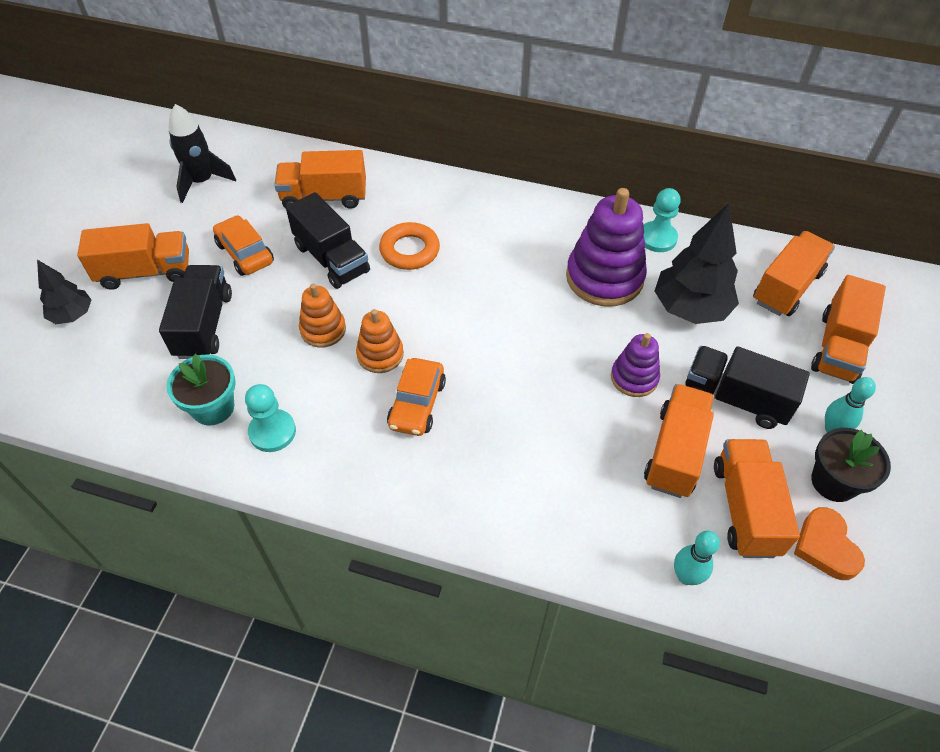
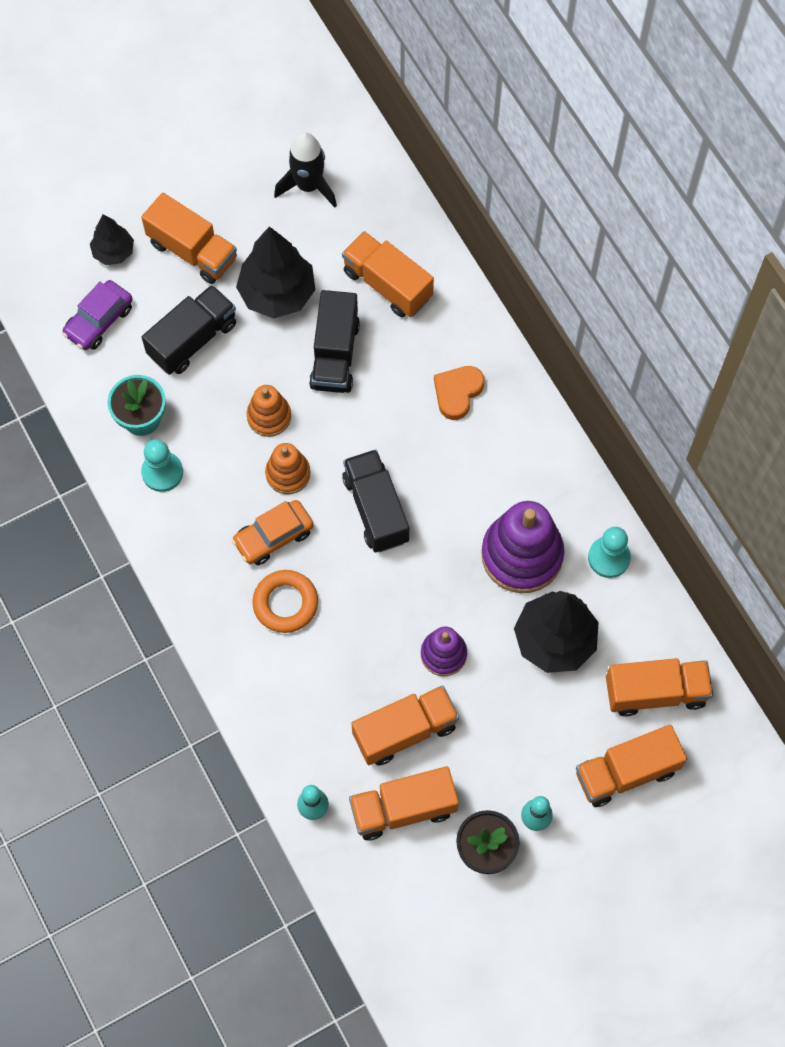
camera: 45 degrees right, 15 degrees up
(104, 368) = (99, 321): none -> purple car
(245, 253) = (277, 293): orange car -> black tree
(409, 250) = (400, 397): orange ring -> orange ring (285, 603)
(735, 399) = (495, 735): black truck -> black truck (376, 509)
(745, 509) = (403, 808): orange truck -> orange truck turned 150 degrees counterclockwise
(825, 546) = (423, 878): orange heart -> orange heart (457, 393)

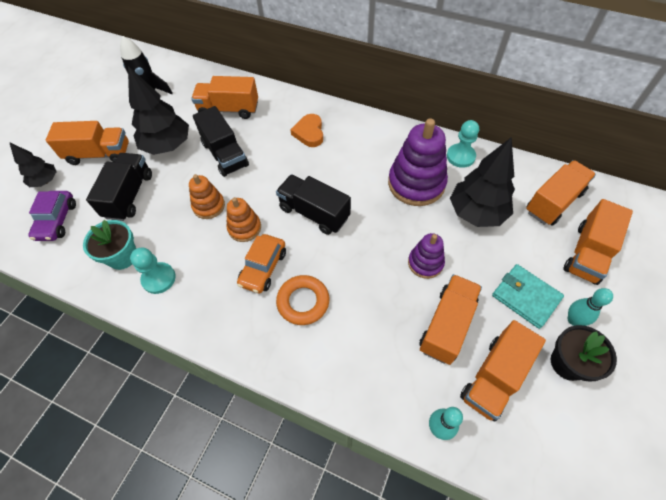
camera: 35 degrees left, 10 degrees down
(511, 764) = (525, 297): none -> turquoise wallet

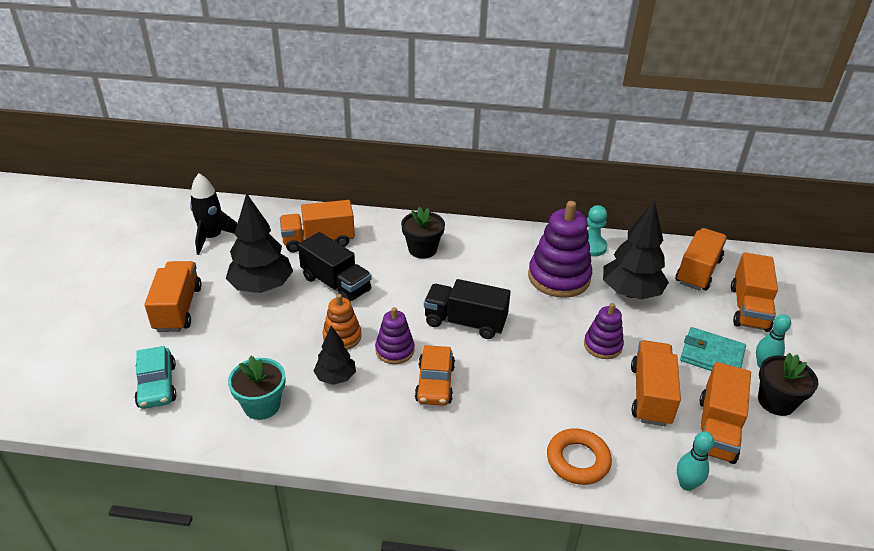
camera: 20 degrees left, 20 degrees down
(45, 181) = (120, 348): black tree -> black tree (335, 377)
(57, 221) = (157, 386): purple car -> turquoise car
(99, 154) = (178, 309): orange truck -> orange truck turned 75 degrees counterclockwise
(129, 195) = (239, 344): black truck -> none
(159, 278) = (318, 418): turquoise pawn -> none
(244, 228) = (394, 350): orange stacking toy -> purple stacking toy
(303, 302) = (494, 406): orange ring -> orange ring (578, 460)
(309, 133) = (422, 249): orange heart -> black flower pot

